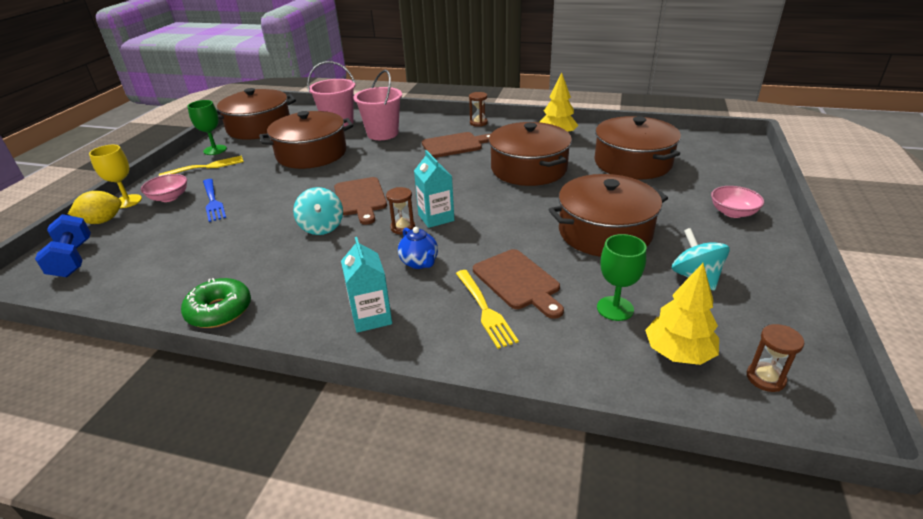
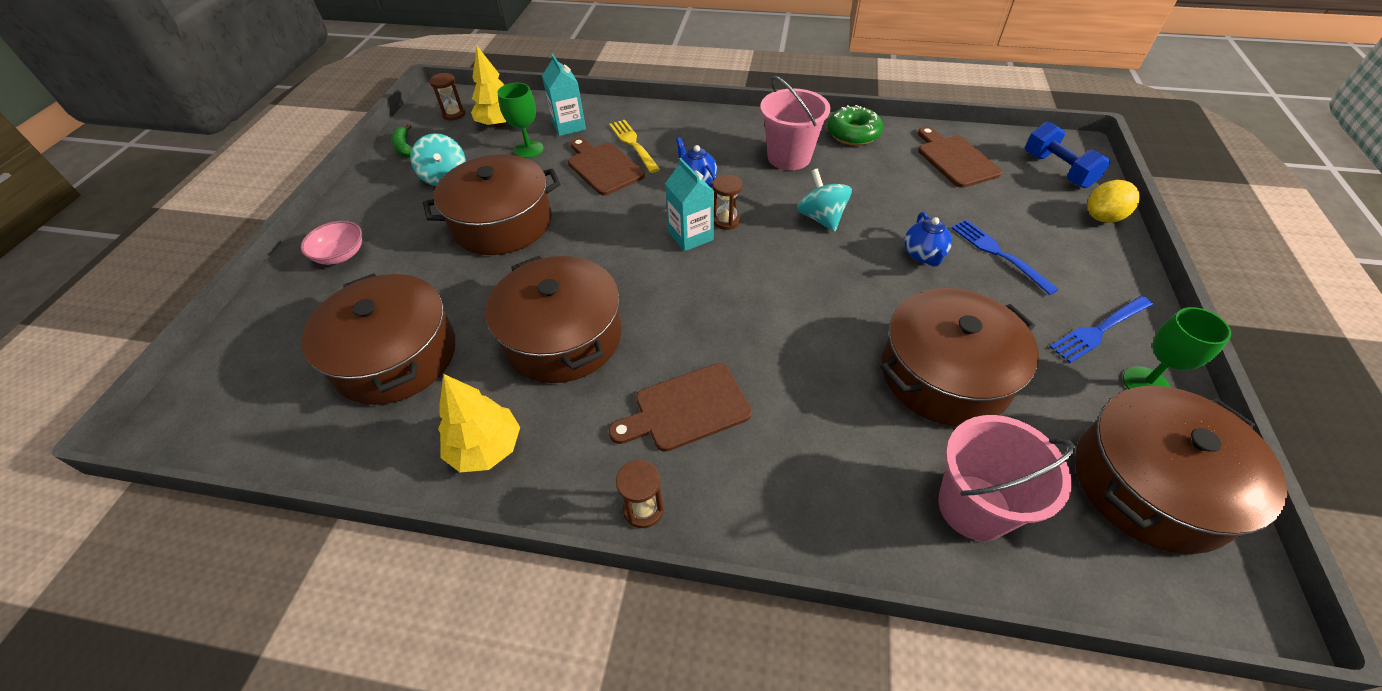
camera: 175 degrees right, 15 degrees up
(127, 201) = (1120, 250): yellow goblet -> none
(169, 197) = (1069, 259): pink bowl -> none
(205, 167) = (1100, 329): yellow fork -> blue fork
(266, 202) = (923, 255): none -> blue teapot
(361, 198) = (798, 265): brown cutting board -> brown cutting board (955, 159)
(371, 317) = (724, 135): turquoise carton -> turquoise carton (568, 126)
(382, 133) = (845, 454): pink bucket -> pink bucket (789, 157)
(785, 320) = (404, 147): none -> green banana

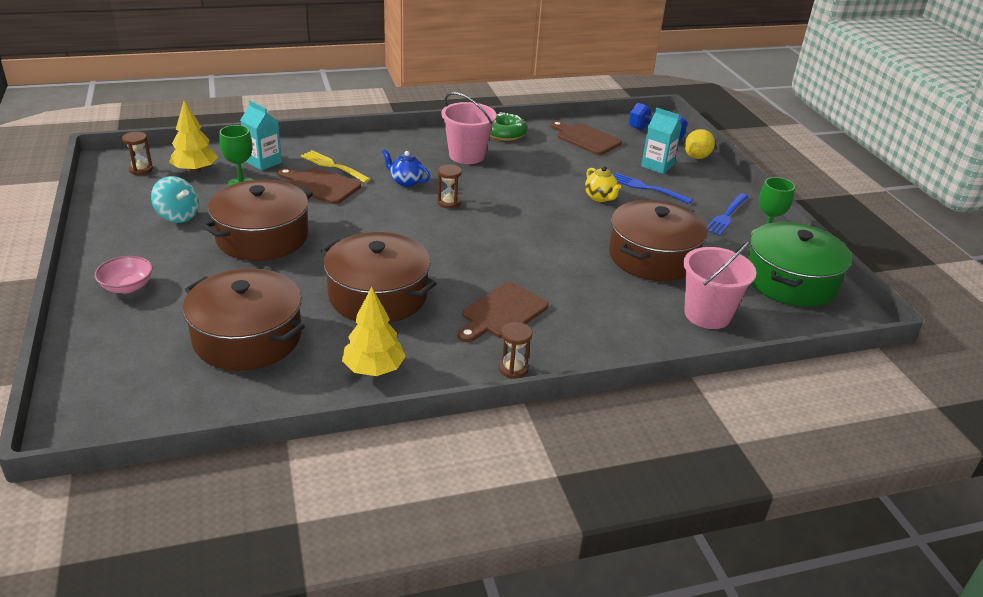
camera: 30 degrees left, 15 degrees down
(404, 147) = (113, 201): green banana -> none
(690, 236) = (428, 217): turquoise carton -> turquoise carton (657, 166)
(821, 218) = (517, 189): turquoise spinning top -> none
(923, 255) = (600, 197): blue teapot -> yellow teapot
(1150, 484) = (790, 281): brown pot -> green pot

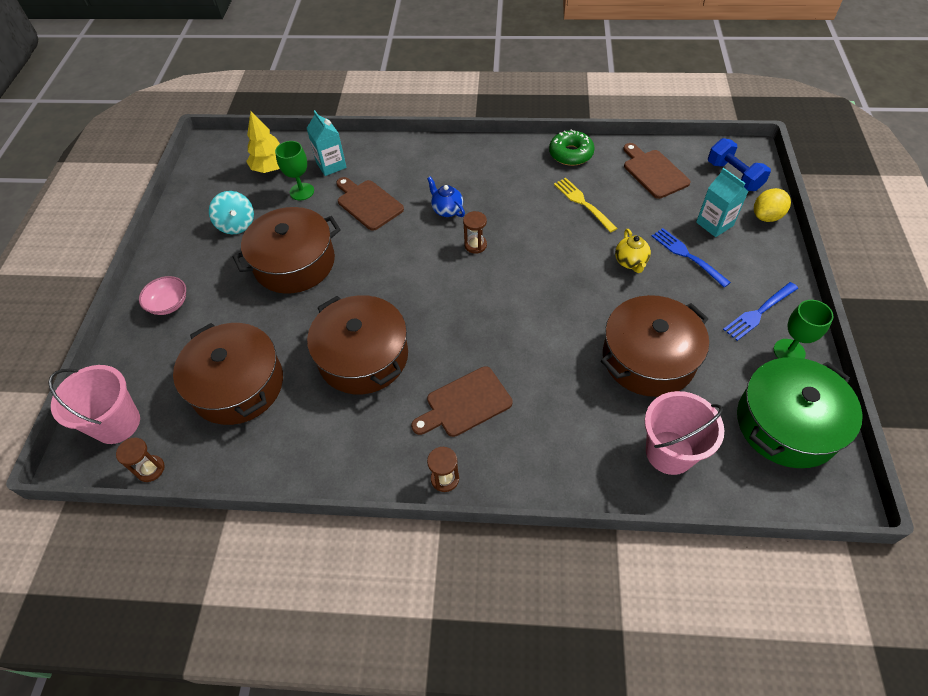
camera: 25 degrees right, 20 degrees up
(141, 169) = (228, 161): brown hourglass -> brown hourglass (150, 469)
(334, 166) = (390, 179): yellow fork -> yellow fork (583, 203)
(374, 369) = (324, 448): yellow tree -> none
(467, 155) = (520, 181): pink bucket -> pink bucket (117, 423)

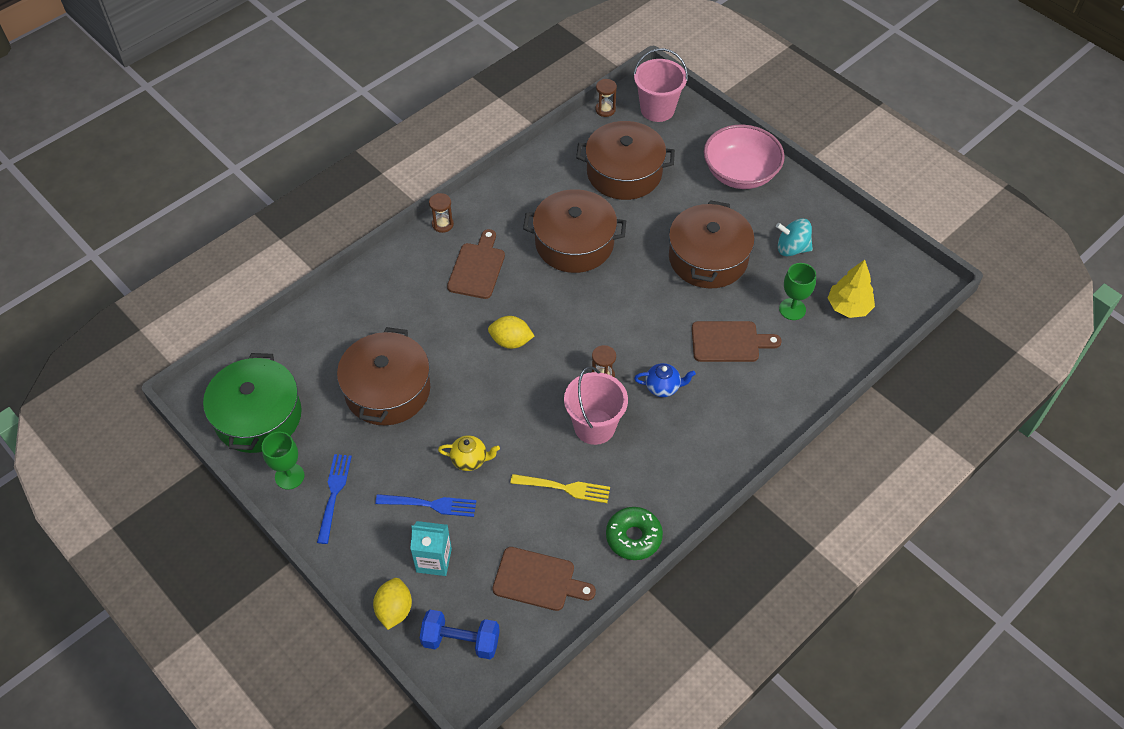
camera: 130 degrees right, 0 degrees up
(169, 304) = (740, 173): pink bowl -> pink bowl, size x1.93
(331, 165) = (809, 349): turquoise carton -> none
(510, 318) = (511, 341): none -> yellow lemon
(630, 262) = (470, 460): yellow teapot -> yellow teapot turned 150 degrees clockwise
(669, 452) = (323, 338): pink bucket -> pink bucket (594, 426)

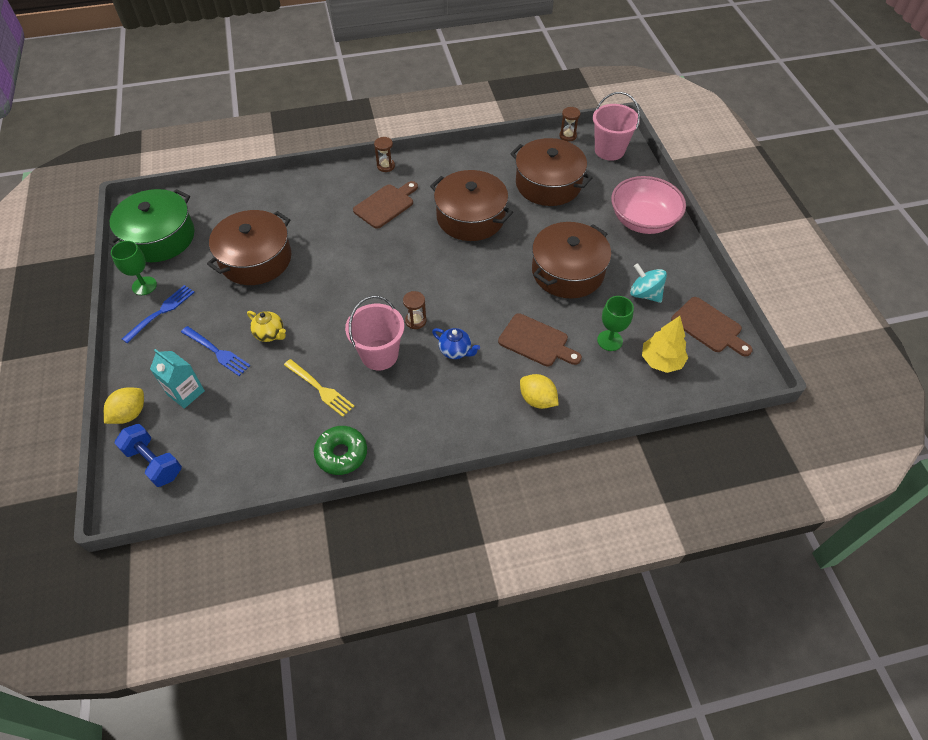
camera: 30 degrees right, 0 degrees up
(511, 341) = (368, 265): yellow lemon -> yellow lemon (537, 400)
(538, 580) = (245, 447): brown cutting board -> brown cutting board (709, 327)

